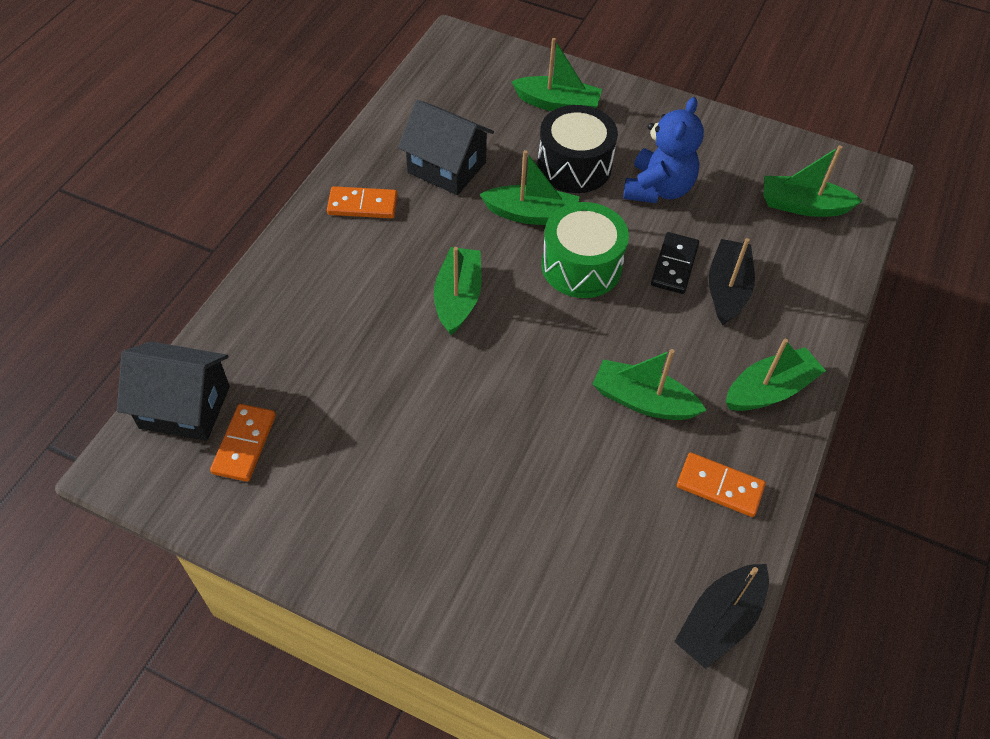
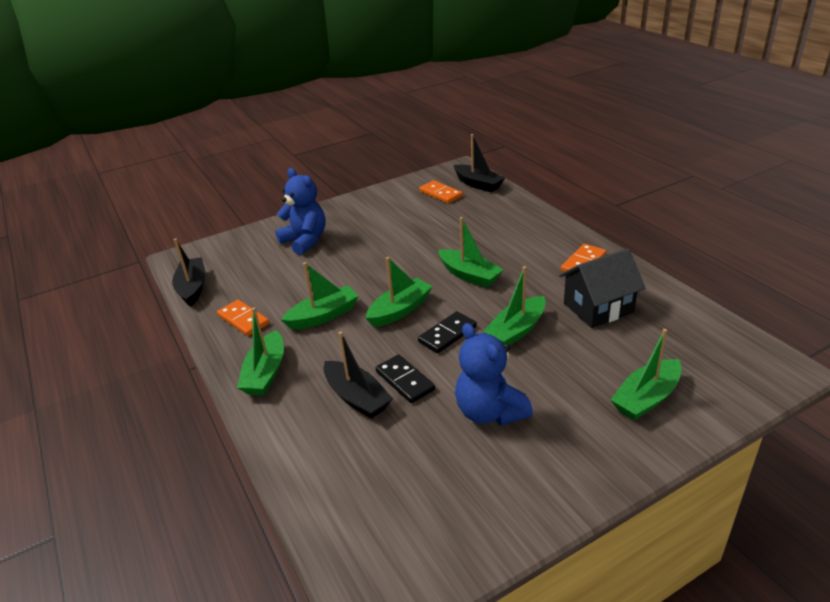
camera: 130 degrees right, 20 degrees down
(184, 407) = (478, 184): black house -> black boat
(501, 554) = (305, 241): none -> blue teddy bear
(574, 166) = (554, 374): black drum -> none
(581, 266) = (447, 334): green drum -> black domino
(719, 486) = (243, 320): orange domino -> orange domino turned 75 degrees clockwise
(802, 206) = (388, 506): green boat -> green boat (400, 310)

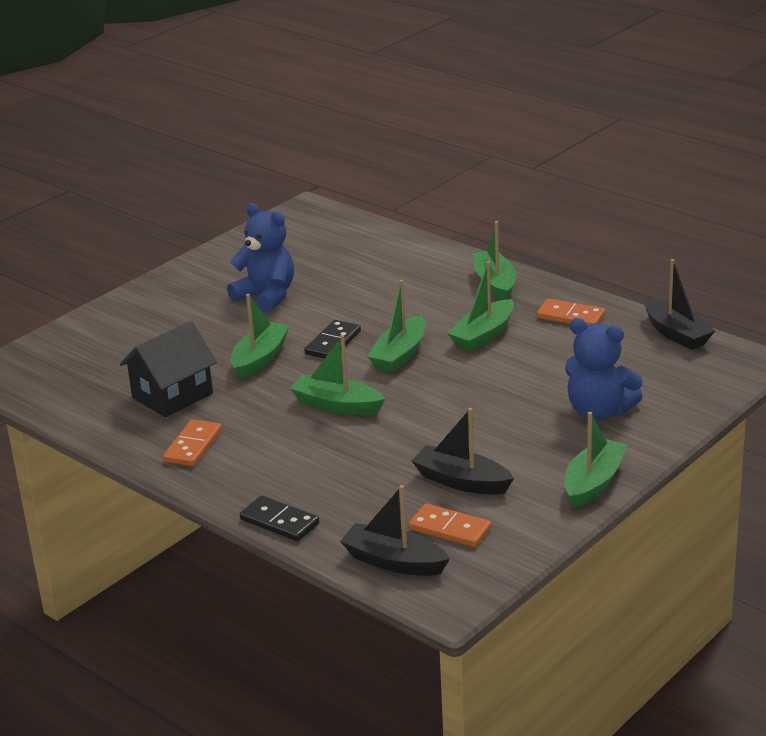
camera: 160 degrees right, 5 degrees down
(357, 398) = (391, 284): black boat -> black boat (461, 481)
(405, 381) = (355, 302): black domino -> black domino (279, 522)
(646, 398) = (128, 329): green boat -> green boat (593, 483)

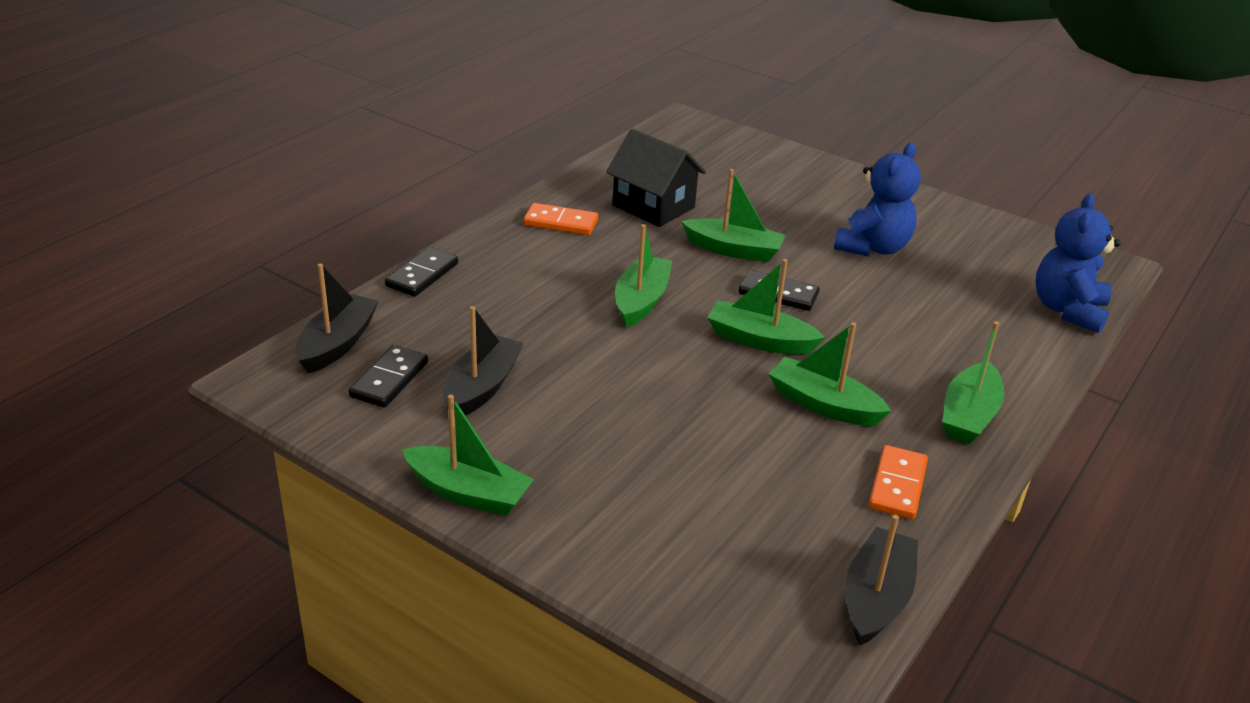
camera: 80 degrees right, 5 degrees up
(450, 529) = (389, 379): orange domino -> black domino
(495, 284) = (968, 415): green boat -> green boat turned 135 degrees clockwise
(599, 412) = (639, 504): blue teddy bear -> blue teddy bear (1068, 310)
(676, 333) = (876, 598): black boat -> black boat turned 150 degrees clockwise

